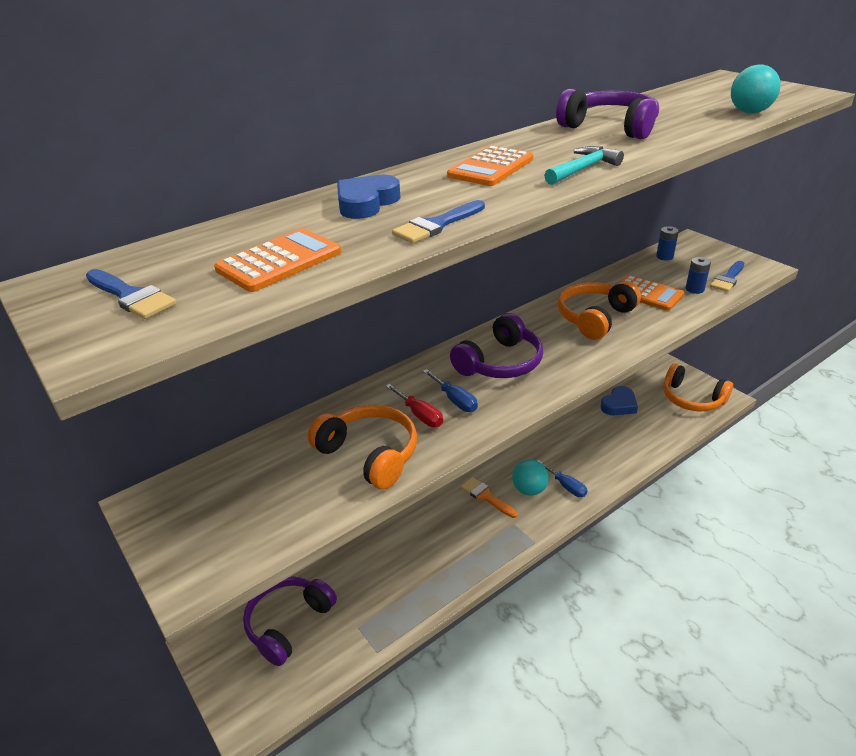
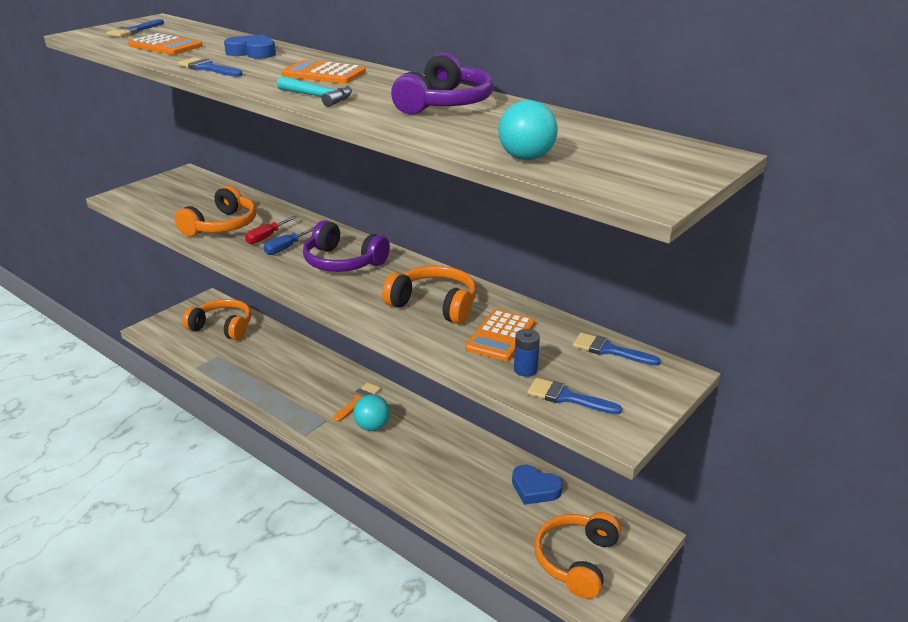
camera: 75 degrees right, 5 degrees down
(288, 623) = (222, 327): purple headphones -> orange headphones
(566, 486) = (381, 451): blue screwdriver -> none
(664, 256) = (609, 350): blue battery -> blue brush

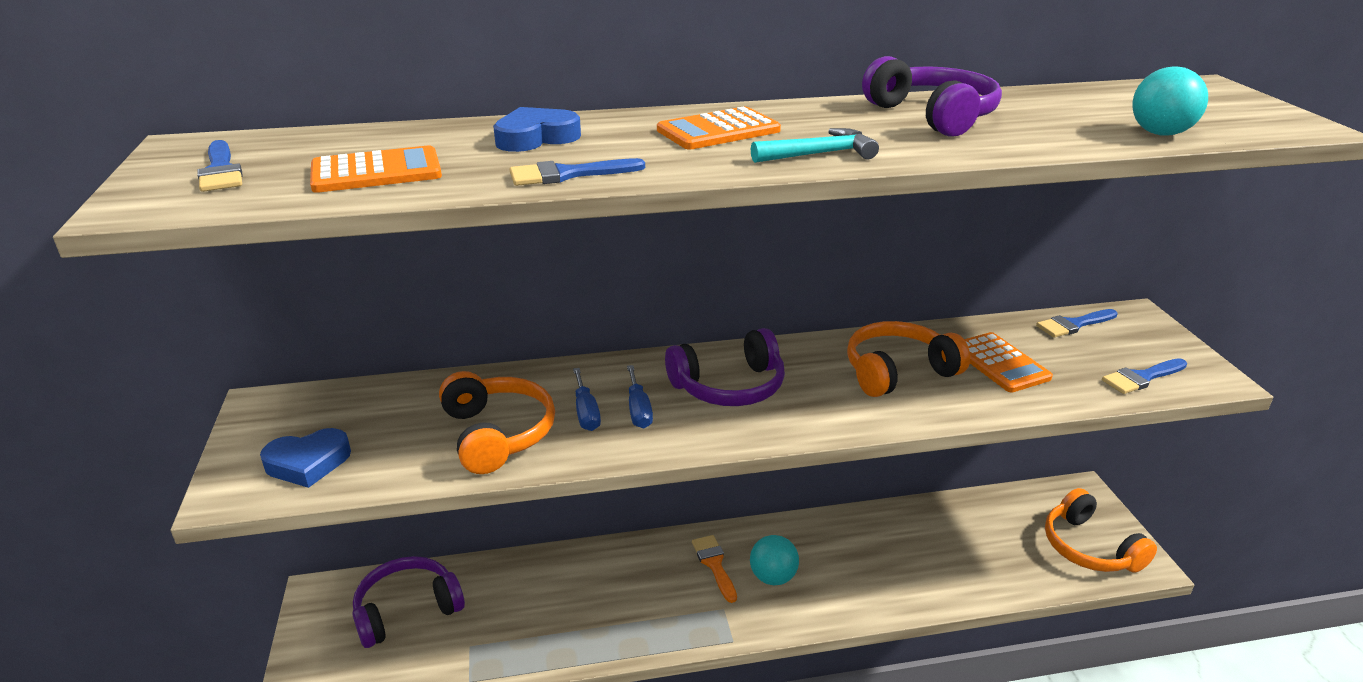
camera: 50 degrees left, 0 degrees up
(222, 327) = (407, 610): orange headphones -> purple headphones
(267, 237) = (586, 412): red screwdriver -> blue screwdriver
(525, 369) = (1076, 377): blue battery -> none
(535, 488) = (973, 518): blue heart -> blue heart (308, 463)

